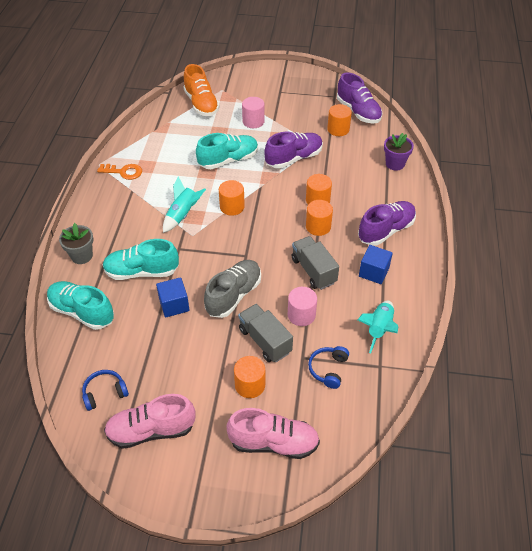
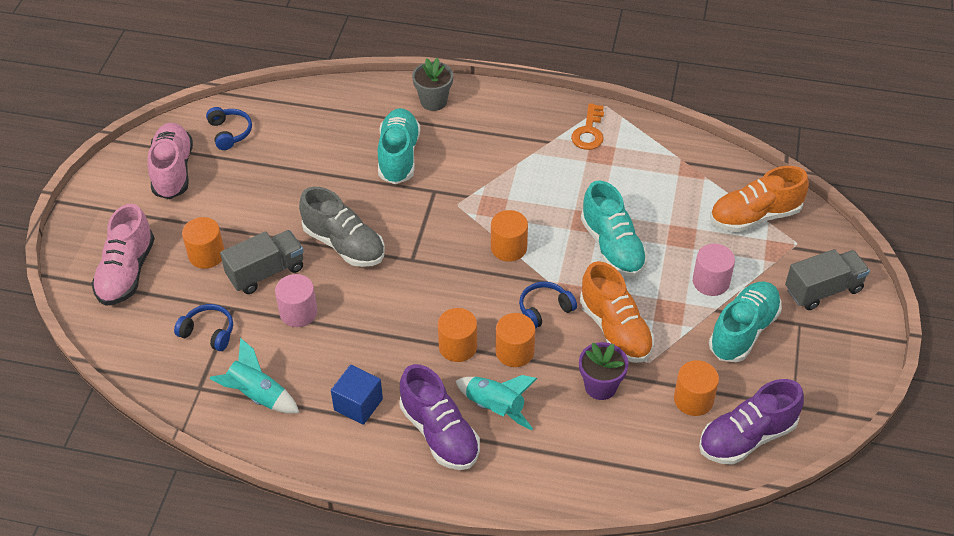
camera: 95 degrees right, 0 degrees up
(82, 312) = (345, 108): turquoise shoe -> turquoise shoe (743, 331)
(174, 305) = (340, 187): blue cube -> none
(182, 215) = (497, 194): turquoise rocket -> turquoise rocket (495, 408)
(282, 188) = (544, 309): none -> blue headphones
(294, 158) = (615, 329): purple shoe -> orange shoe
(313, 271) = (372, 333): grey truck -> grey truck (823, 290)
(395, 164) = (598, 472): purple flower pot -> purple flower pot (600, 386)

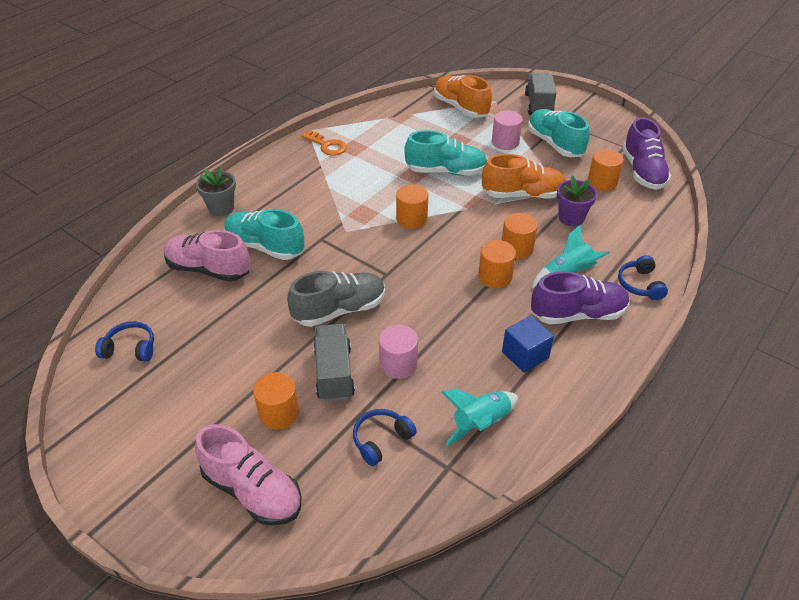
camera: 65 degrees left, 5 degrees down
(173, 171) = (141, 409): pink shoe -> pink shoe (208, 269)
(544, 309) = (484, 221): blue headphones -> blue headphones (640, 284)
(755, 216) = (461, 107): orange shoe -> orange shoe turned 135 degrees clockwise

